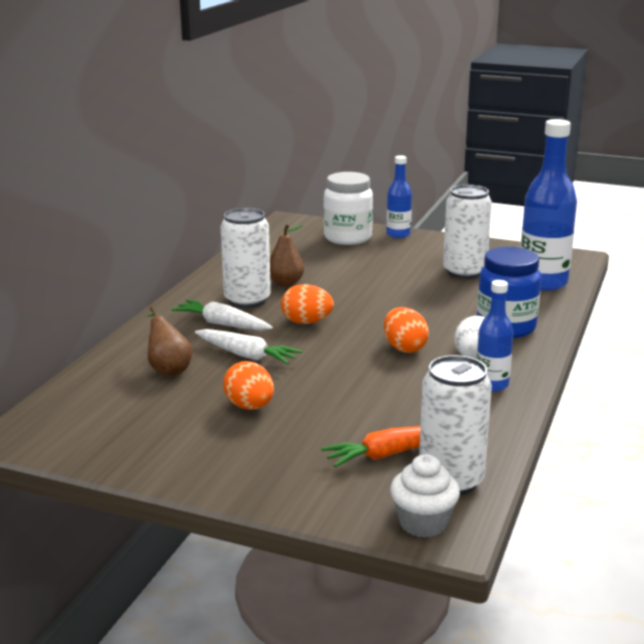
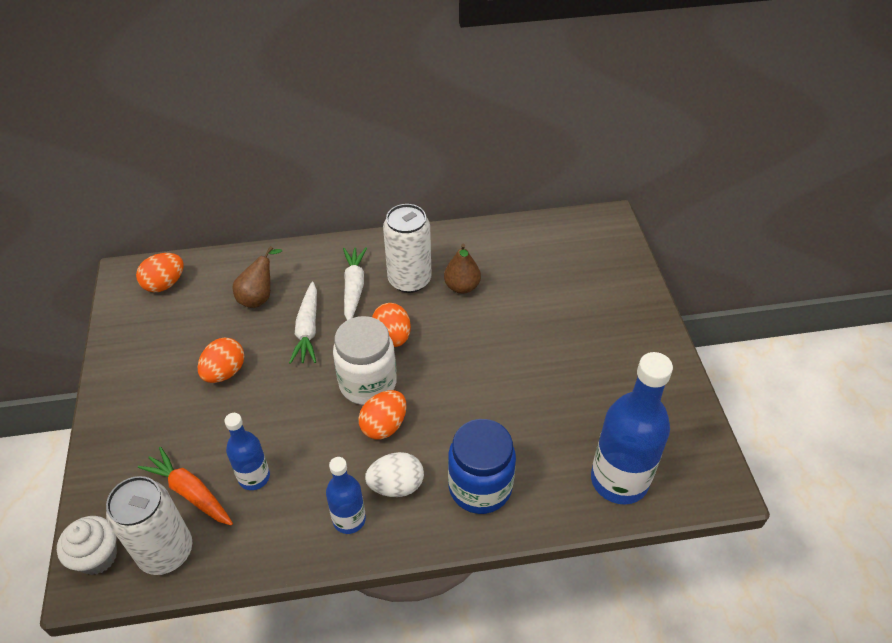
camera: 60 degrees right, 25 degrees up
(69, 416) = (165, 284): none -> orange egg
(348, 238) = (603, 279): white jar -> white jar (368, 383)
(398, 234) = (647, 311): blue bottle -> blue bottle (254, 477)
(464, 272) = (592, 403): white can -> none

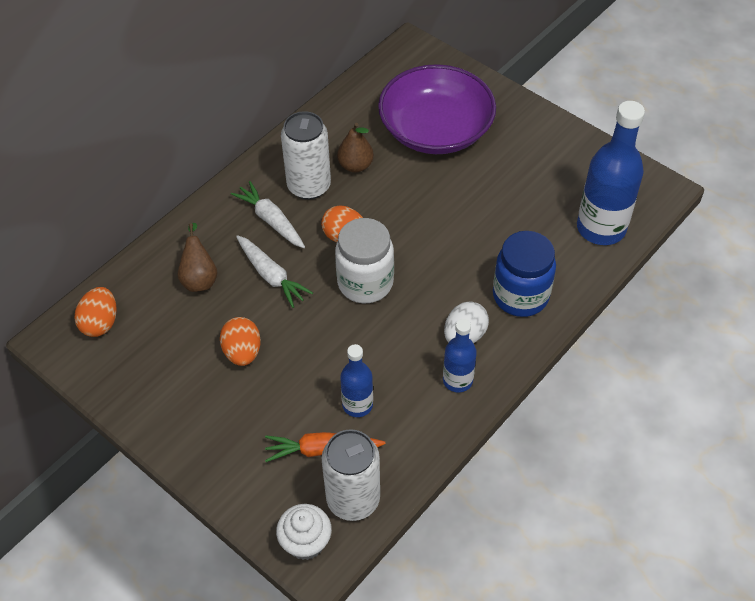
camera: 40 degrees left, 5 degrees up
(384, 425) = (411, 303): orange egg -> none
(558, 298) = (436, 129): none -> purple bowl

